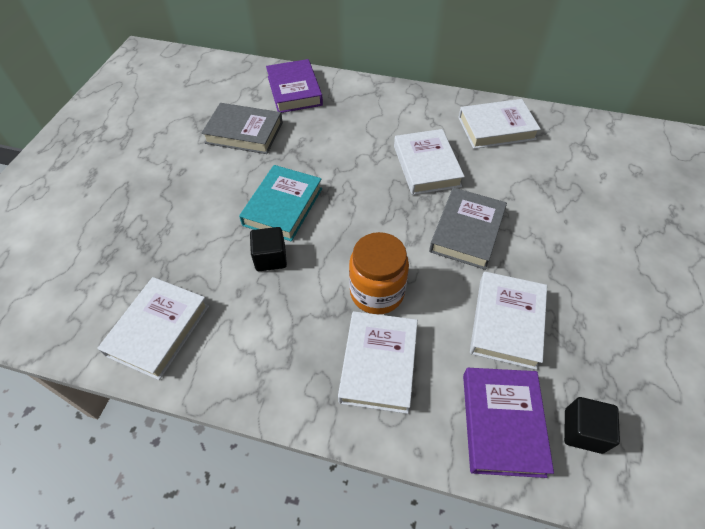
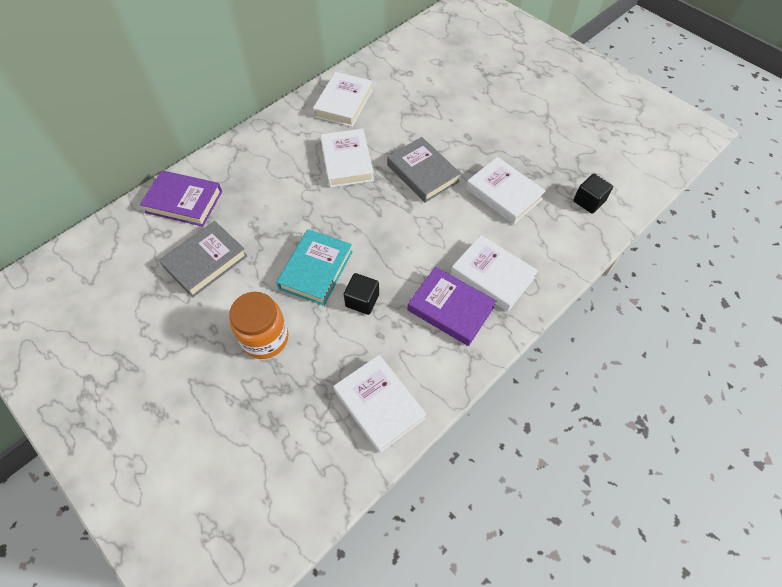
camera: 60 degrees left, 5 degrees up
(283, 206) = (316, 270): turquoise book -> turquoise book turned 60 degrees clockwise
(377, 292) = (437, 249): orange jar -> orange jar (265, 338)
(426, 166) = (347, 162): white book -> white book turned 60 degrees clockwise
(502, 423) = (565, 234): purple book -> purple book (450, 309)

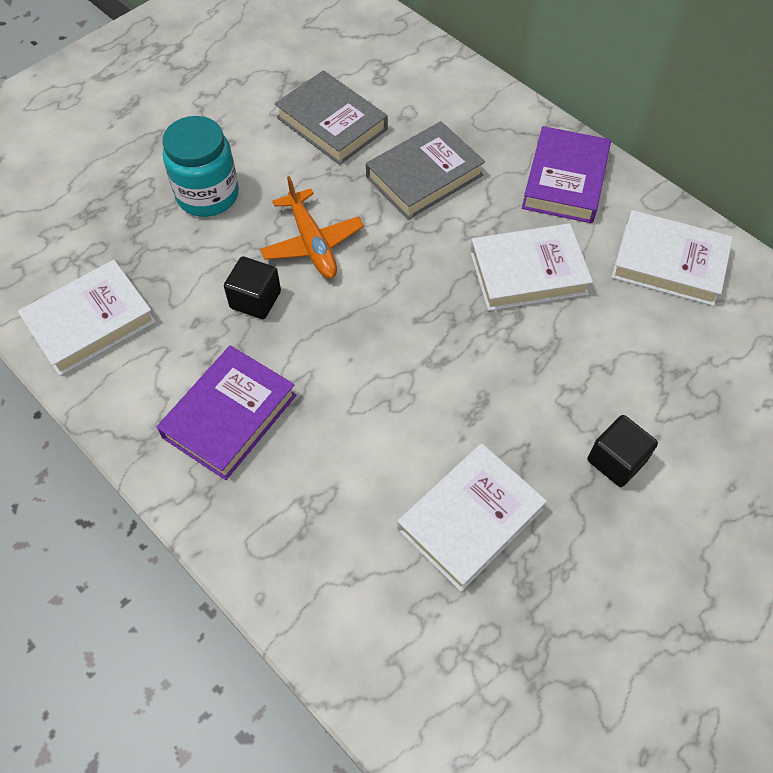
camera: 90 degrees right, 0 degrees up
(184, 202) = (434, 89): purple book -> purple book (565, 180)
(265, 338) = (207, 195): orange jar -> turquoise jar
(316, 270) = (312, 243): turquoise book -> orange plane
(422, 173) = (511, 384): grey book -> grey book (424, 176)
(492, 276) = (287, 483): white book -> none
(588, 201) = (458, 687): black cube -> black cube (616, 460)

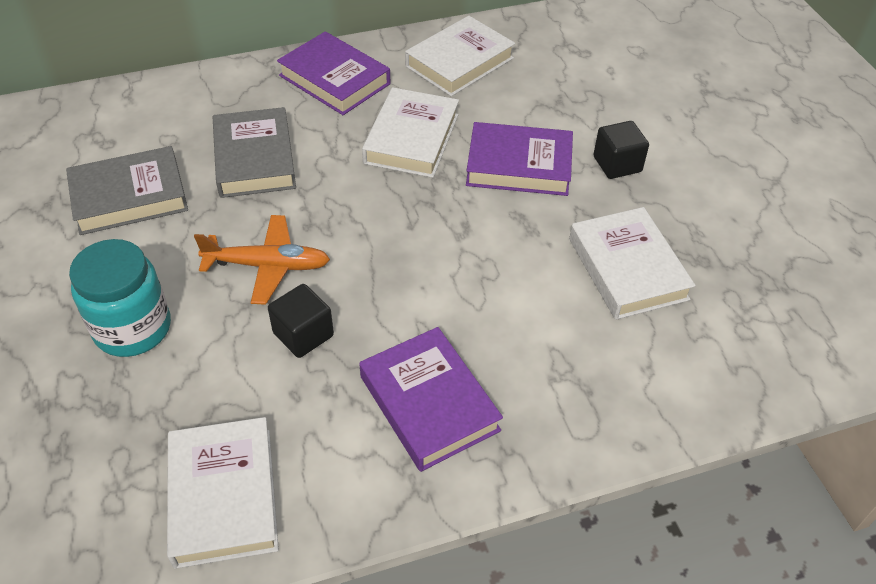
camera: 65 degrees left, 10 degrees down
(552, 373) = (519, 166): none -> purple book

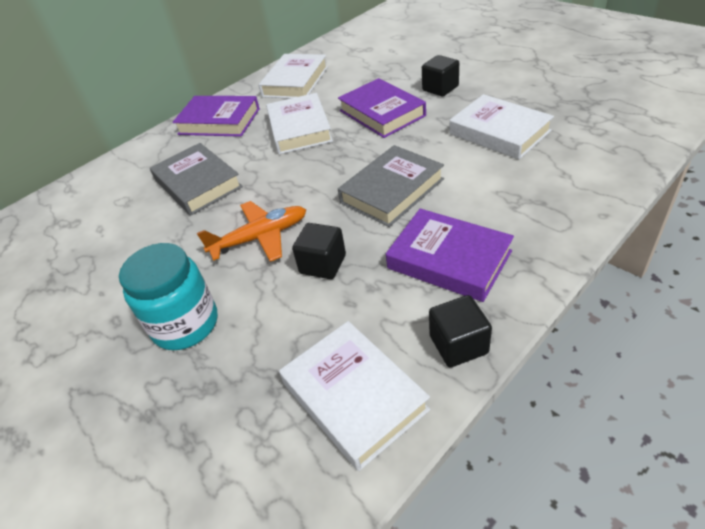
camera: 20 degrees left, 5 degrees down
(129, 197) = (117, 246): grey book -> grey book (392, 191)
(358, 502) = (458, 344): none -> black cube
(519, 166) = (382, 113): purple book -> purple book turned 75 degrees clockwise

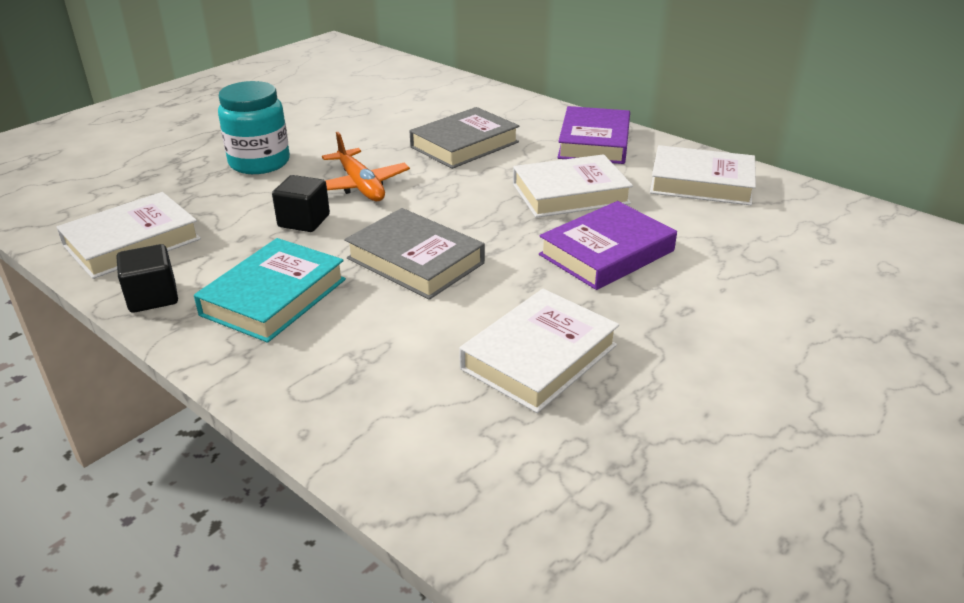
camera: 80 degrees right, 10 degrees down
(440, 88) = (685, 307): black cube -> none
(449, 260) = (274, 297): purple book -> turquoise book

